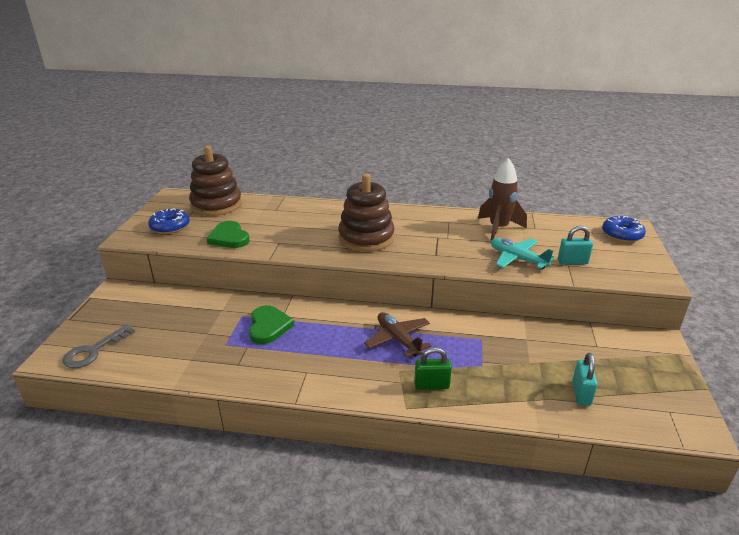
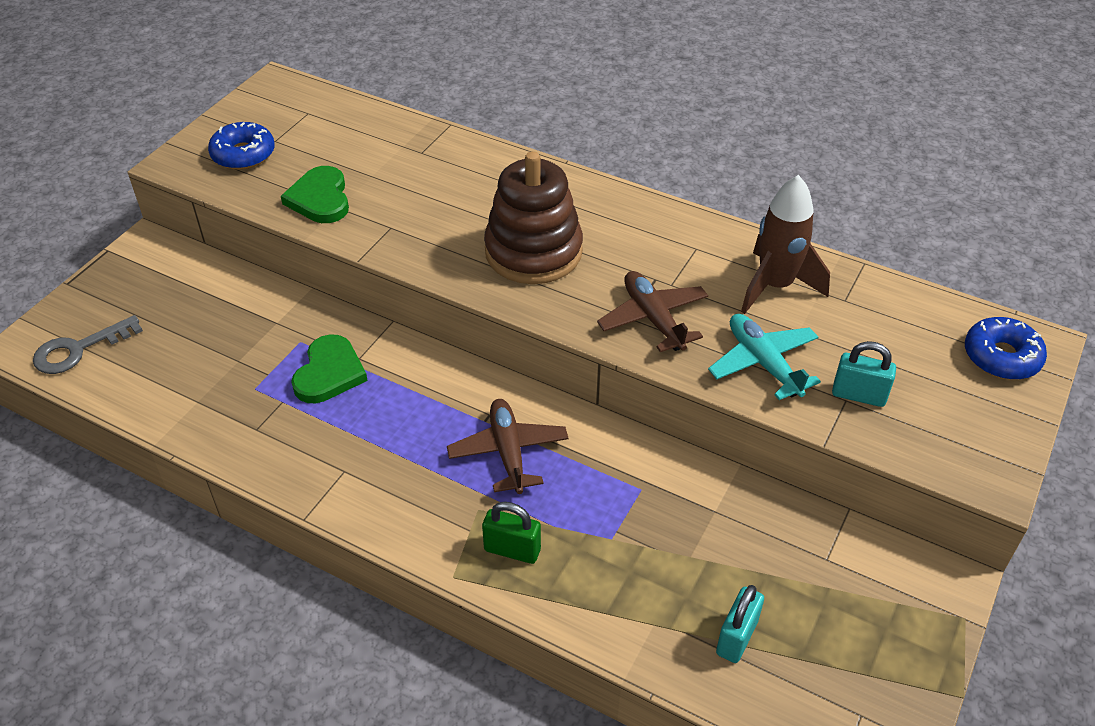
camera: 20 degrees right, 15 degrees up
(216, 205) = (333, 121): brown stacking toy -> none
(449, 252) = (653, 319): none -> brown plane

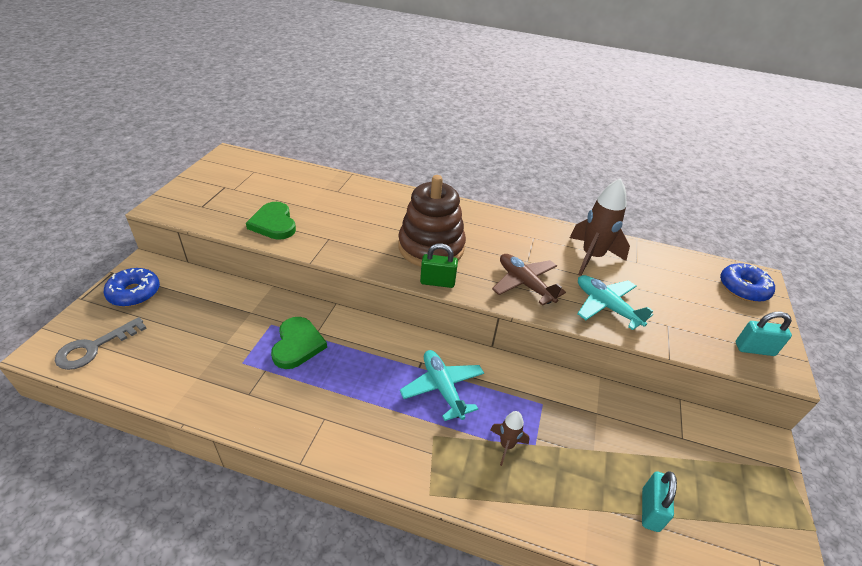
camera: 15 degrees left, 5 degrees down
(243, 154) = (212, 199): blue donut -> blue donut (134, 293)
(508, 452) = (442, 388): brown plane -> turquoise plane
(512, 550) = (467, 464): green padlock -> green padlock (437, 282)
(571, 534) = (506, 445): none -> brown rocket
(858, 395) = (674, 321): turquoise padlock -> turquoise padlock (754, 349)

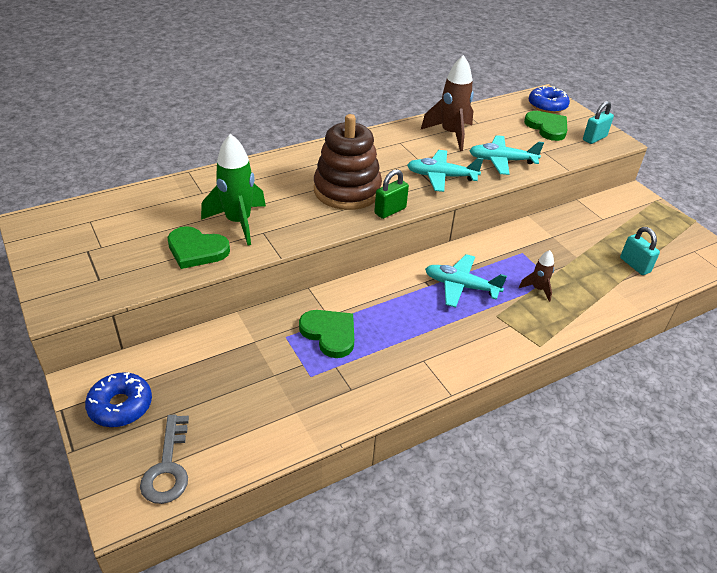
camera: 45 degrees left, 0 degrees up
(325, 223) = (238, 222): none -> green rocket
(525, 284) = (441, 176): brown plane -> turquoise plane
(709, 307) = (547, 127): none -> green heart

